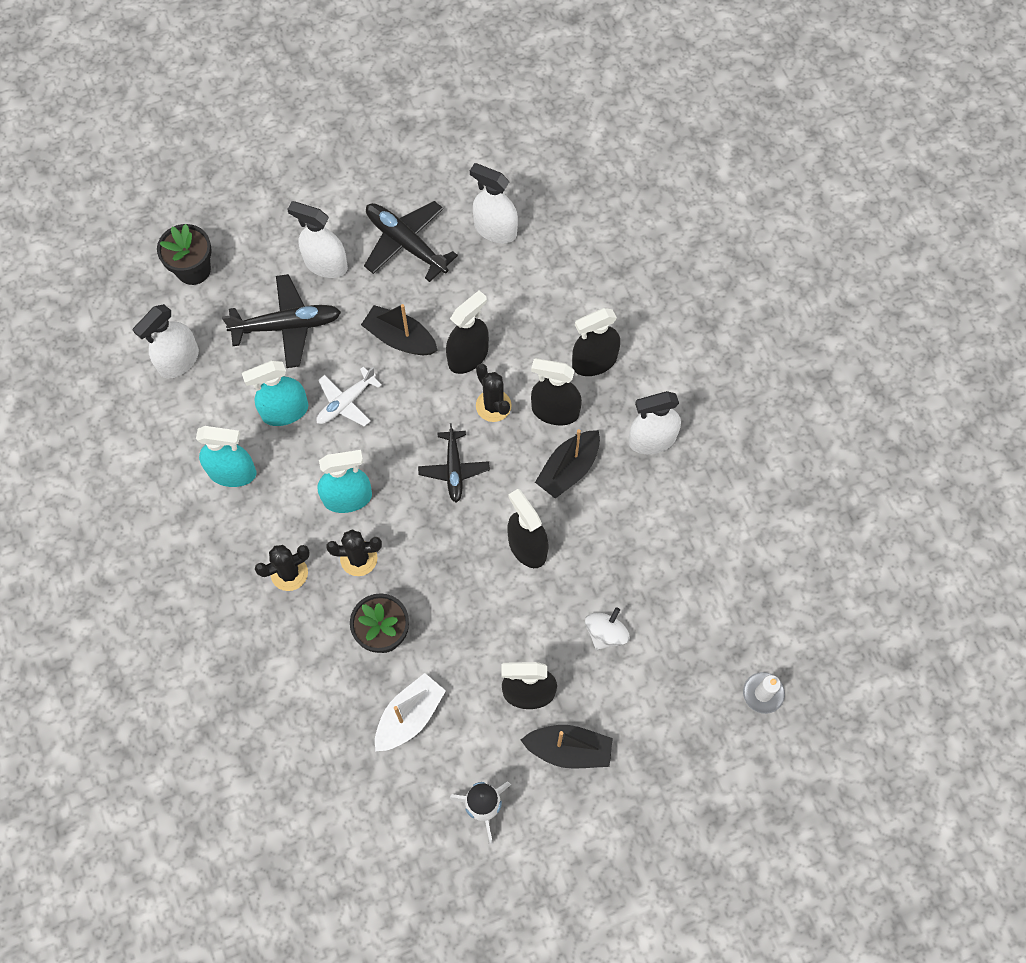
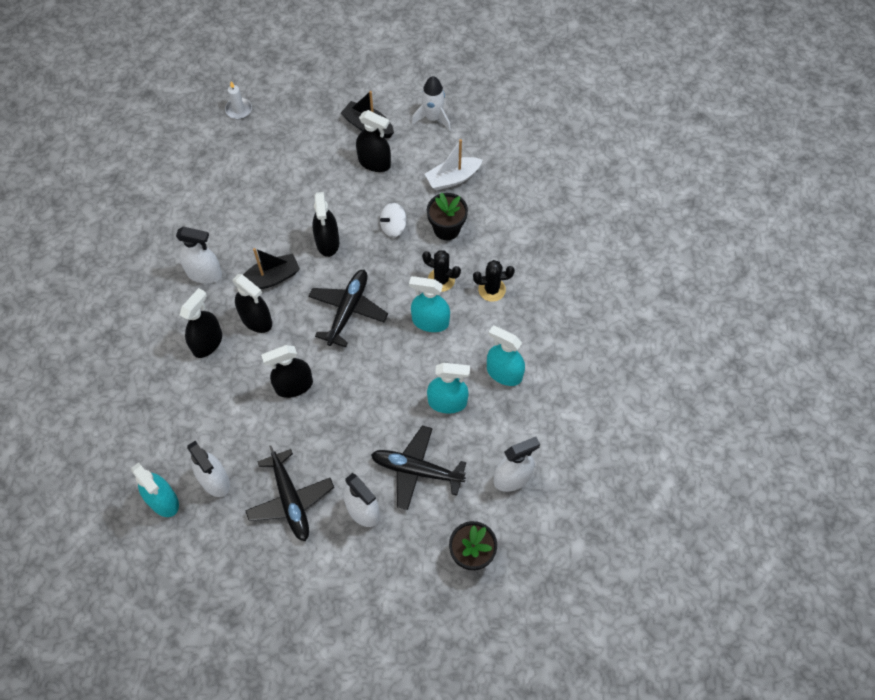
camera: 155 degrees left, 5 degrees down
(346, 402) = (399, 390): white plane -> none
(400, 338) = (336, 421): black boat -> none
(454, 469) = (348, 310): black plane -> black plane, size x1.51
(493, 406) = (296, 342): black cactus -> none
(535, 191) = (163, 500): none -> turquoise spray bottle
(594, 362) = (207, 343): black spray bottle -> black spray bottle turned 60 degrees counterclockwise
(605, 633) = (309, 175): white spinning top -> white spinning top (393, 227)

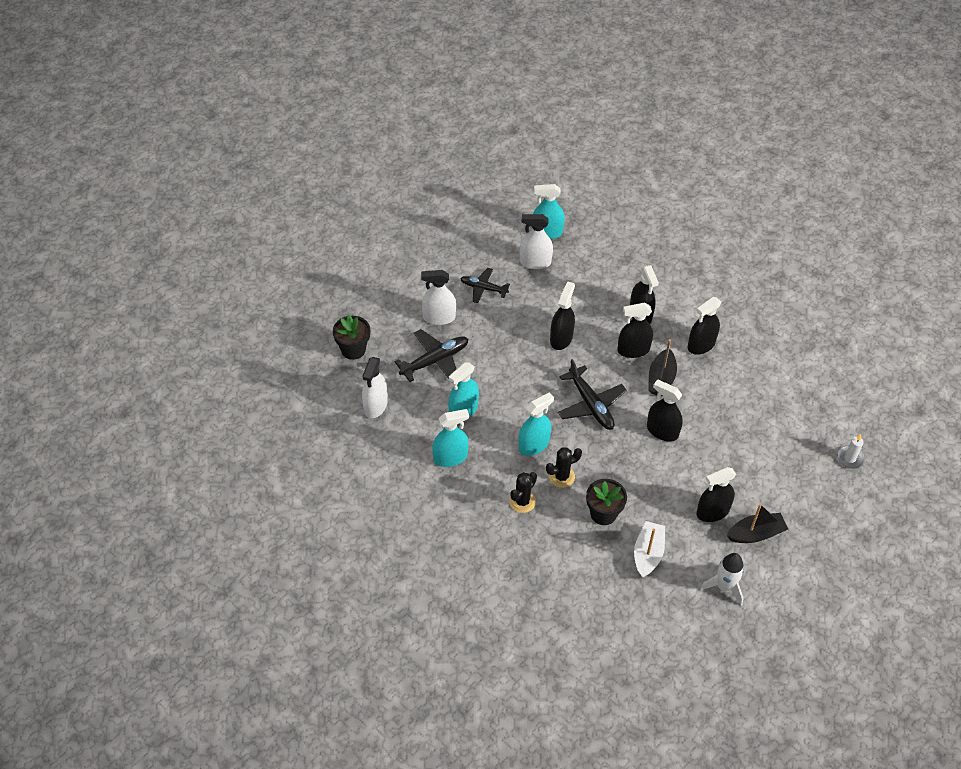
camera: 130 degrees right, 10 degrees down
(204, 273) = (701, 345): white spray bottle -> black spray bottle
(290, 500) = (483, 288): black plane -> black plane, size x0.66
(393, 227) = (637, 480): white spinning top -> none

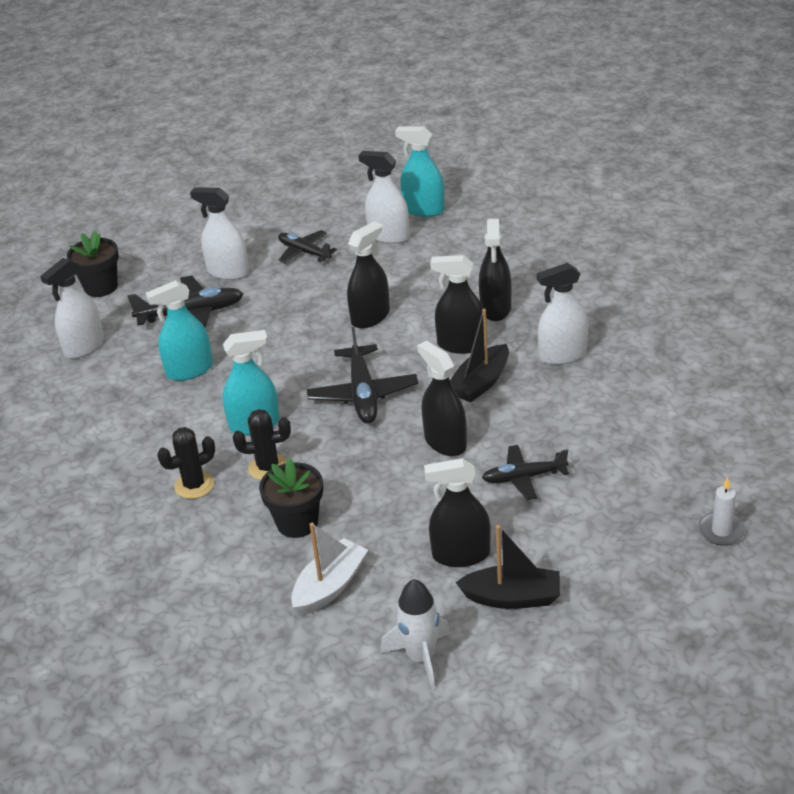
camera: 25 degrees right, 15 degrees down
(450, 457) = (135, 417): turquoise spray bottle -> none
(701, 345) = (562, 355): black spray bottle -> white spray bottle
(722, 447) = (524, 477): none -> black plane

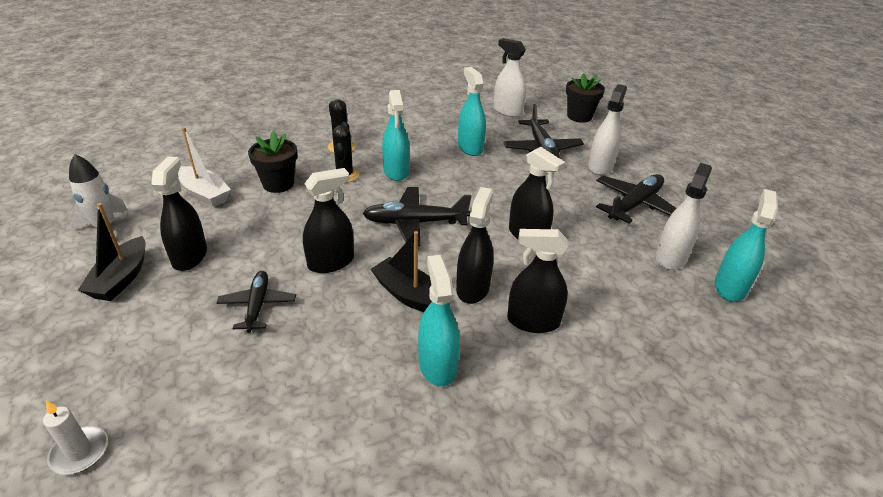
camera: 90 degrees right, 0 degrees up
(304, 252) = (634, 205): black plane -> black plane, size x1.51
(562, 355) = (437, 365): white spray bottle -> turquoise spray bottle

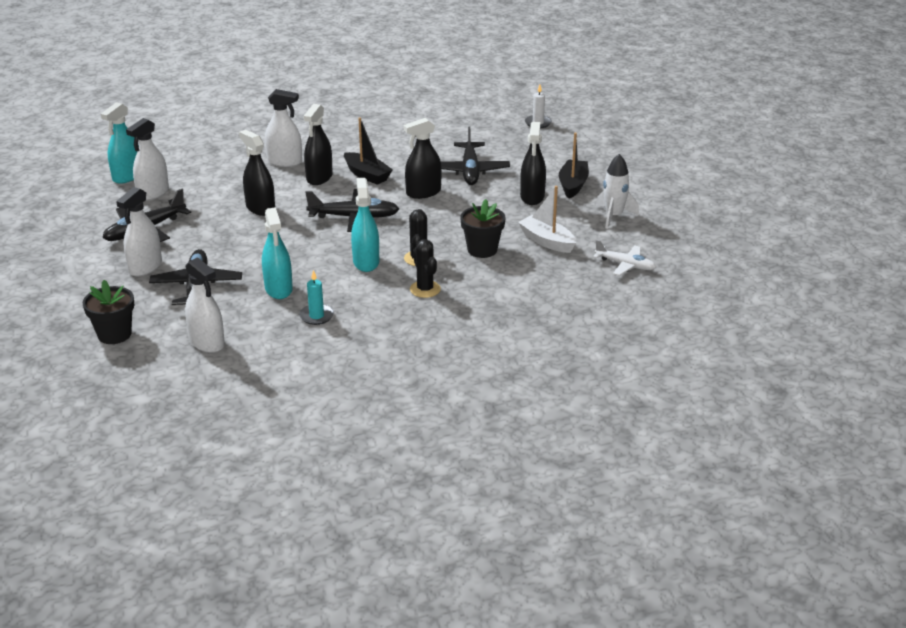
camera: 175 degrees left, 5 degrees down
(140, 169) = (625, 265): none -> white plane
(257, 305) = (470, 171): black plane -> black plane, size x1.51
(431, 127) = (316, 316): none -> turquoise candle
(437, 365) = (353, 146): turquoise spray bottle -> none
(533, 321) = (285, 162): black spray bottle -> white spray bottle

